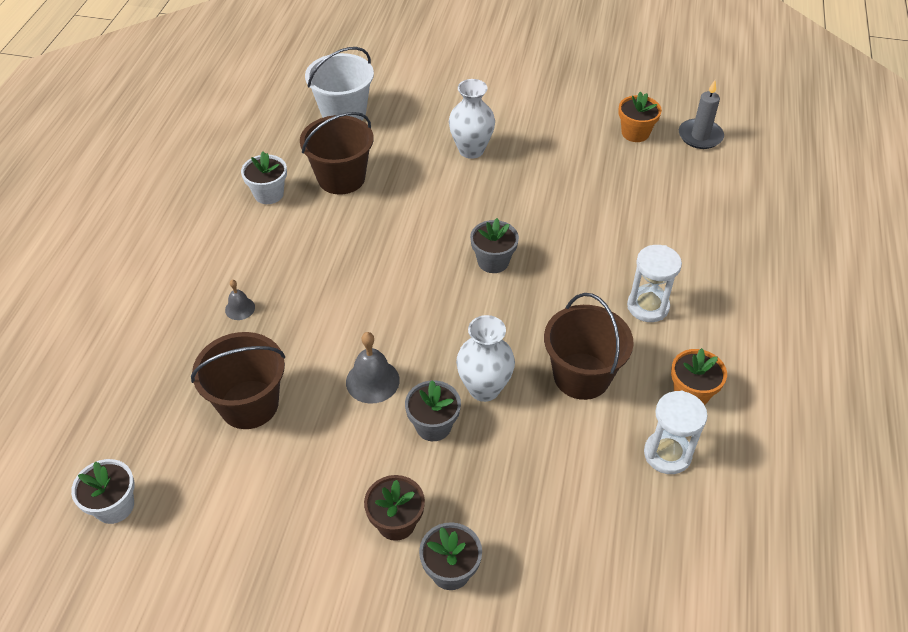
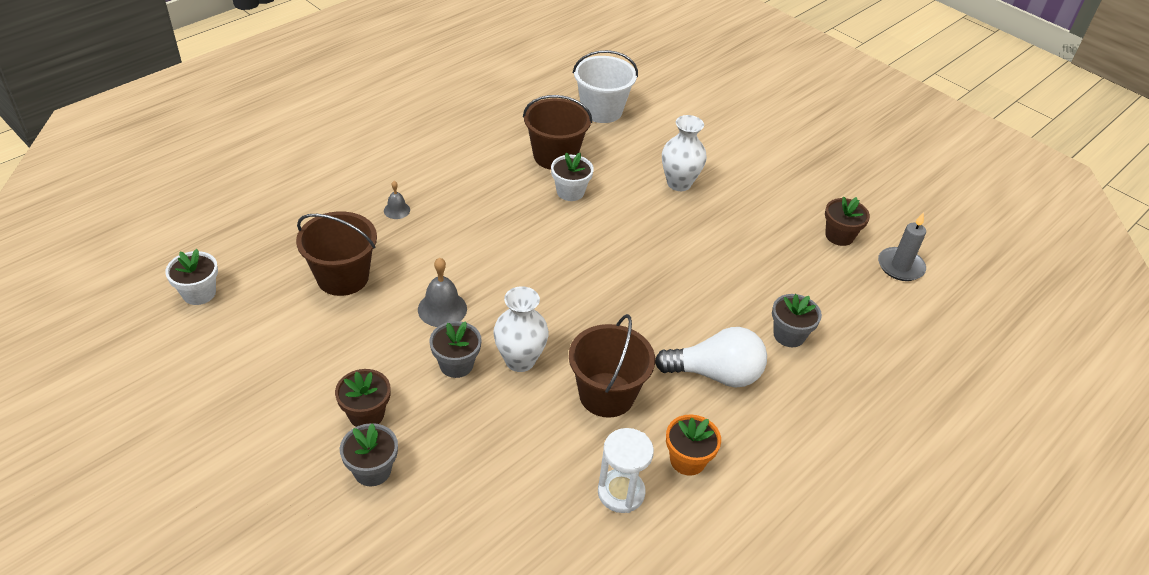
camera: 30 degrees right, 5 degrees down
(269, 194) = (490, 142): white flower pot -> white flower pot (570, 192)
(493, 261) = (616, 273): grey flower pot -> grey flower pot (789, 335)
(635, 133) = (839, 236): orange flower pot -> brown flower pot
(648, 306) = (715, 374): white hourglass -> white light bulb

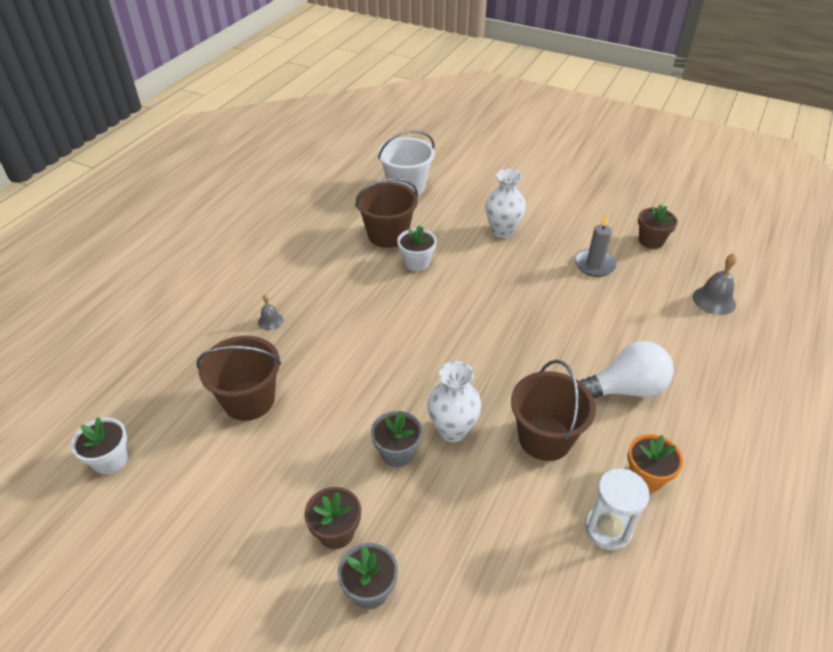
camera: 15 degrees left, 0 degrees up
(442, 309) = (357, 402): grey bell -> grey bell (714, 300)
(789, 335) = (662, 336): grey flower pot -> none
(900, 266) = (710, 253): grey candle -> grey candle (594, 265)

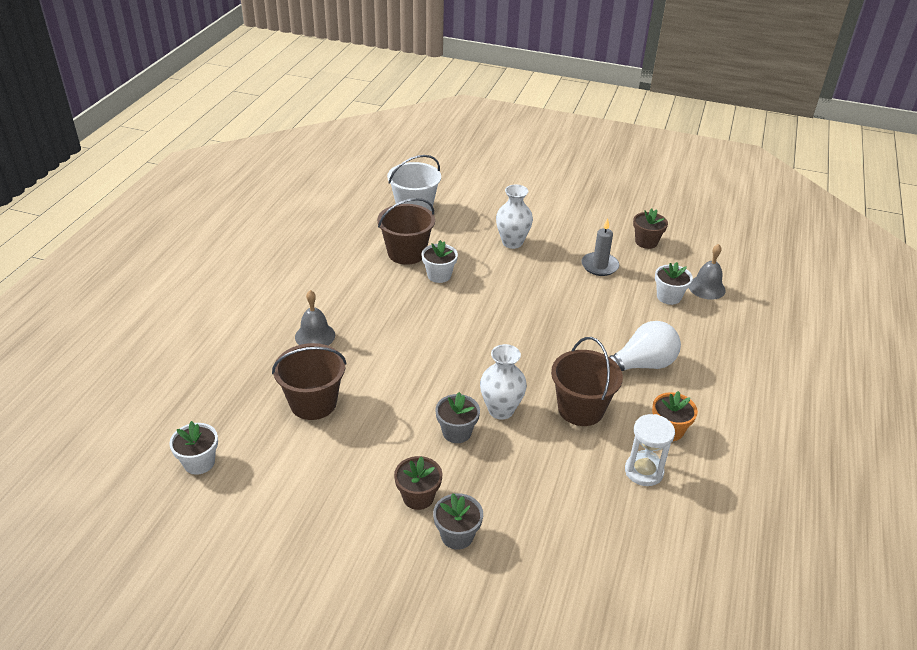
camera: 10 degrees left, 5 degrees down
(270, 321) = (315, 336): grey bell -> grey bell, size x1.70
(668, 307) = (668, 297): none -> white flower pot

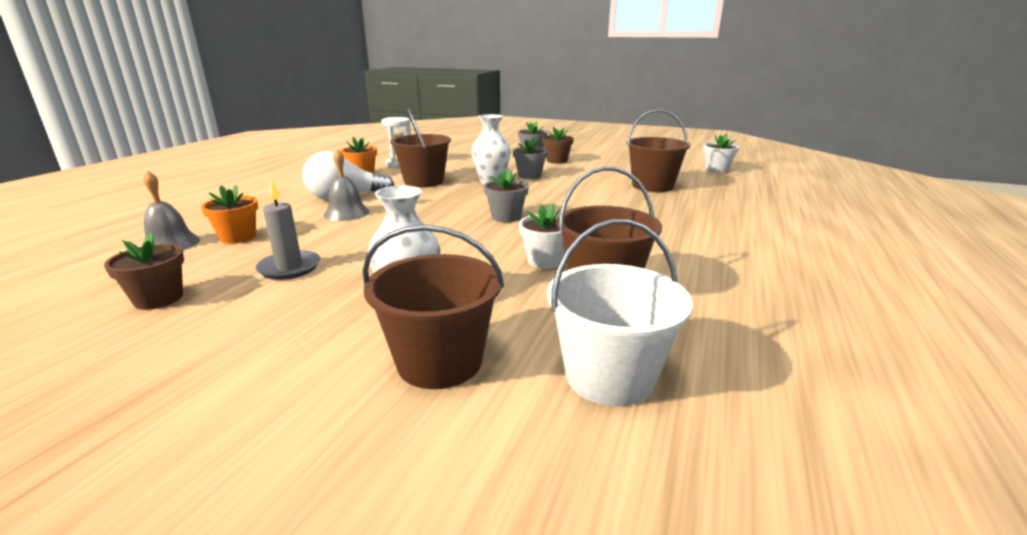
camera: 175 degrees left, 15 degrees down
(315, 336) = (683, 216): grey bell -> grey bell (346, 213)
(472, 330) = (506, 217): none -> grey flower pot
(484, 213) = (439, 362): none -> brown bucket
(668, 297) = (238, 237): white flower pot -> orange flower pot

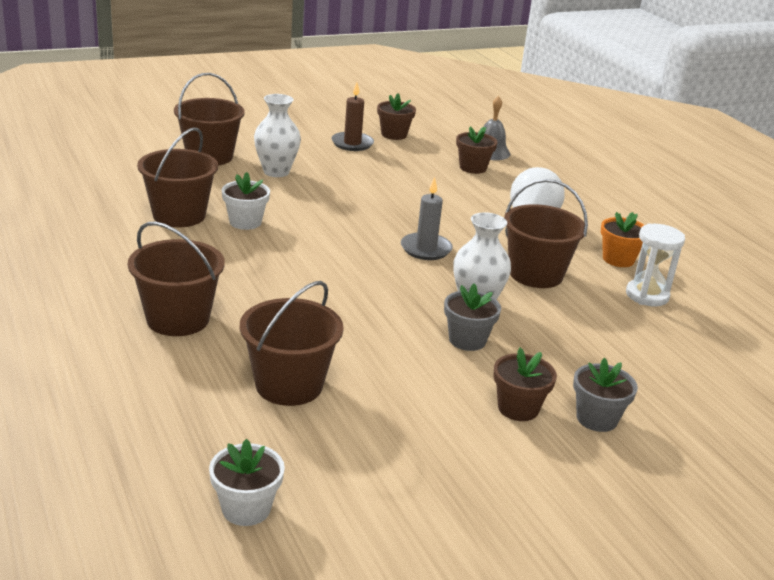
camera: 130 degrees right, 5 degrees up
(235, 306) = (352, 143): none -> brown candle
(238, 237) = (473, 168): orange flower pot -> brown flower pot
(289, 268) = (383, 164): grey candle -> grey candle (426, 249)
(346, 213) = (475, 209): grey bell -> none
(506, 217) = (351, 254): grey flower pot -> none
(609, 377) = (125, 174): white bucket -> none
(690, 221) = (178, 319): none -> brown bucket

